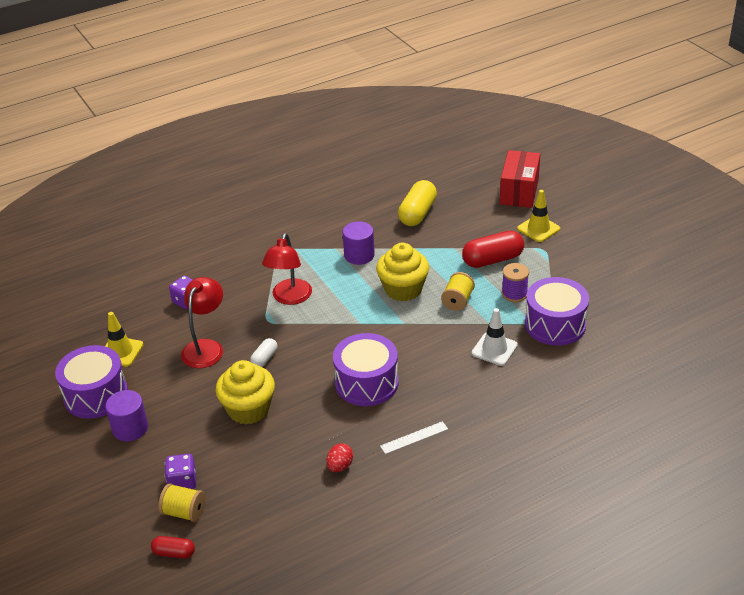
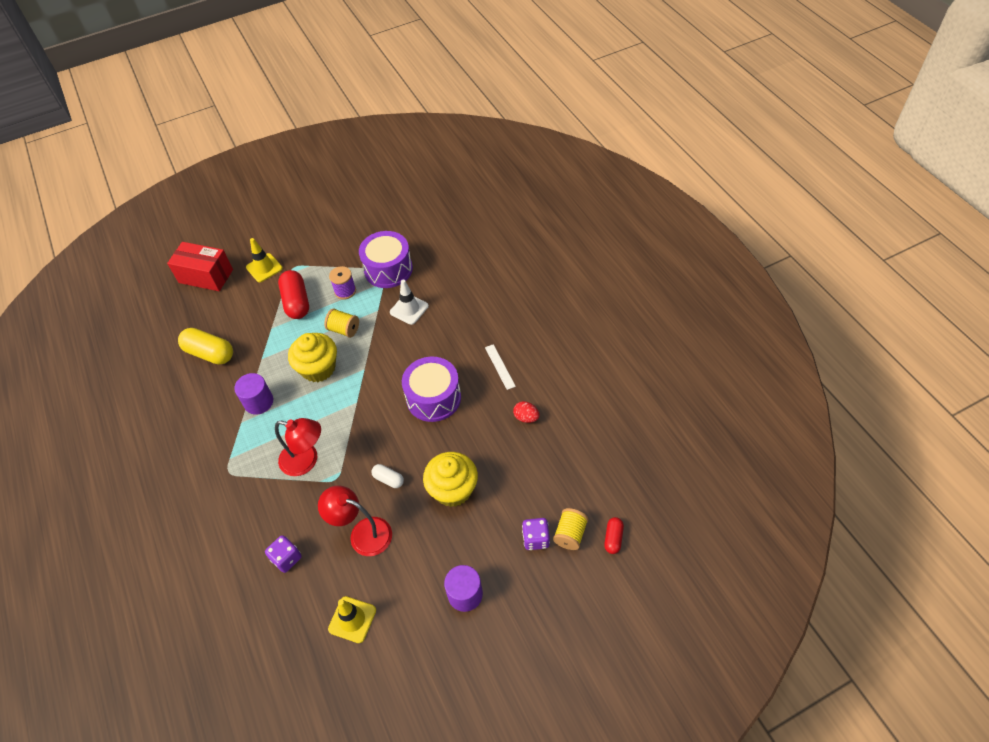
camera: 85 degrees left, 15 degrees up
(96, 395) = (413, 636): purple drum -> none

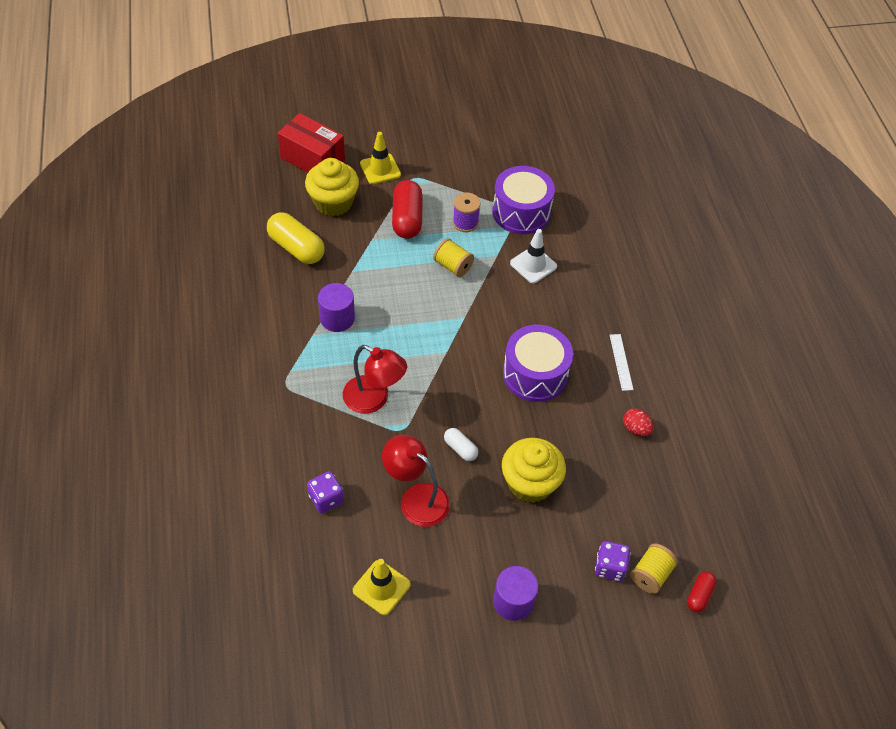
camera: 10 degrees right, 0 degrees up
(318, 368) = (413, 301): yellow cupcake -> yellow cupcake (333, 202)

